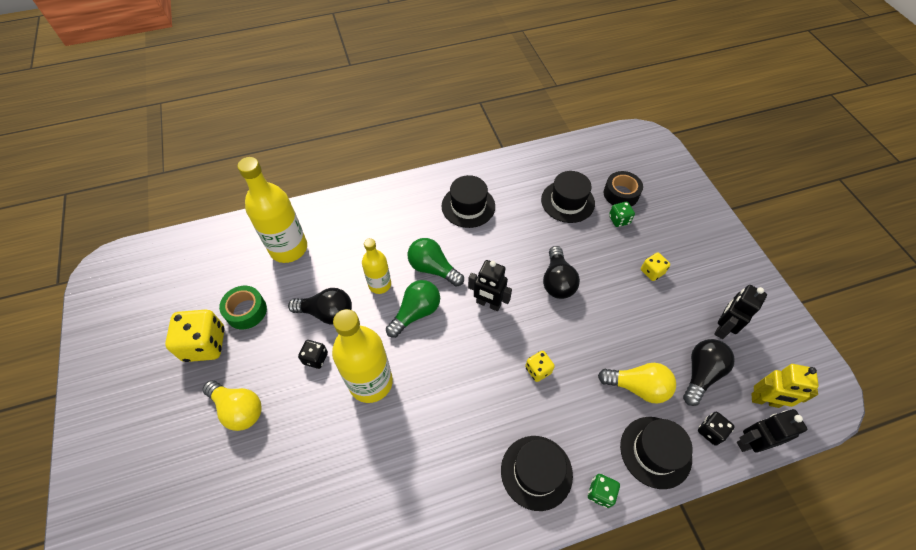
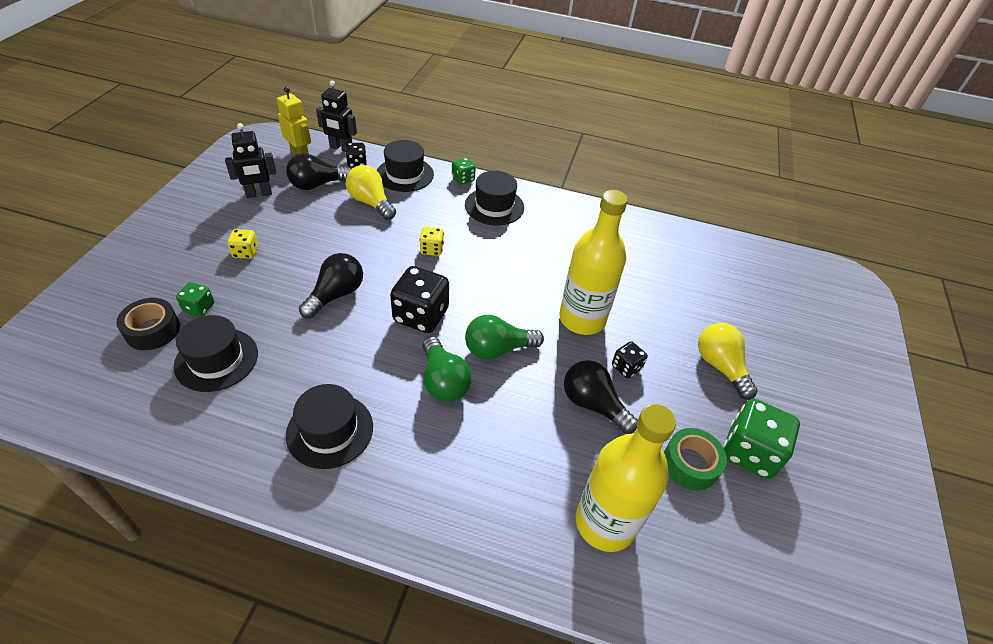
camera: 150 degrees left, 10 degrees down
(205, 344) = (749, 452): yellow dice -> green dice
(379, 284) = (515, 400): yellow bottle -> none
(488, 304) = (421, 315): black robot -> black dice

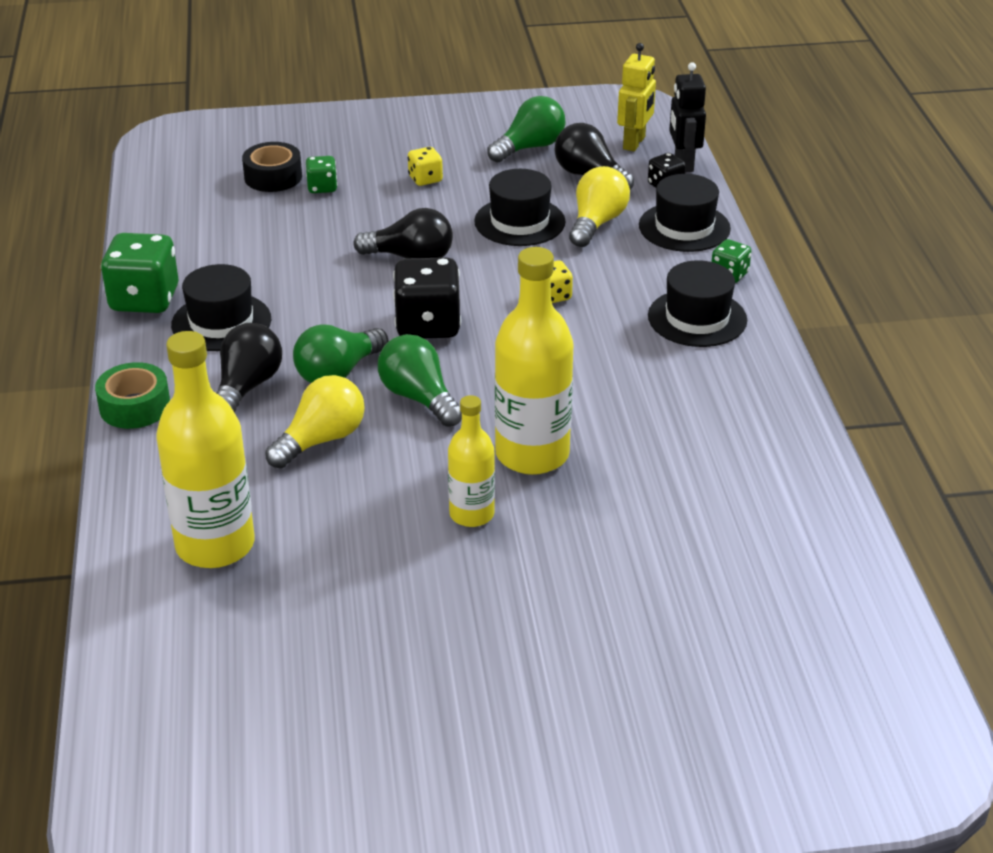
camera: 70 degrees right, 10 degrees down
(216, 359) = (263, 225): black hat -> black hat (519, 222)
(259, 194) = (530, 147): black robot -> green light bulb
(593, 404) = (384, 498): black light bulb -> black light bulb (247, 387)
(626, 367) = (471, 514): black dice -> yellow bottle
(690, 464) = (343, 603): green tape -> green tape (135, 406)
(720, 366) = (546, 608): yellow light bulb -> yellow light bulb (321, 440)
(749, 452) = (400, 660): green dice -> green dice (144, 299)

